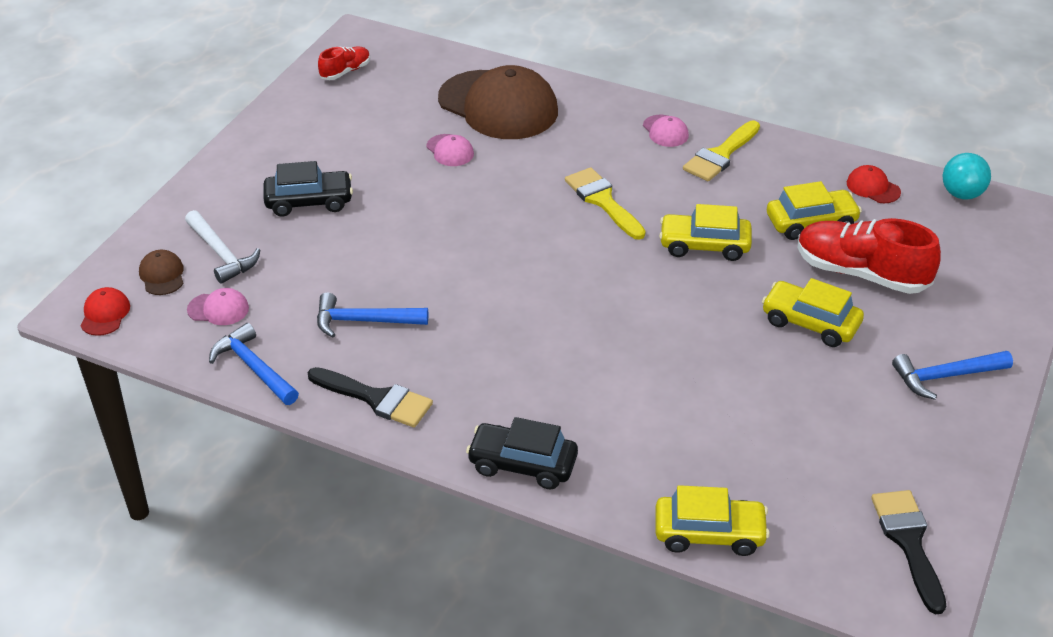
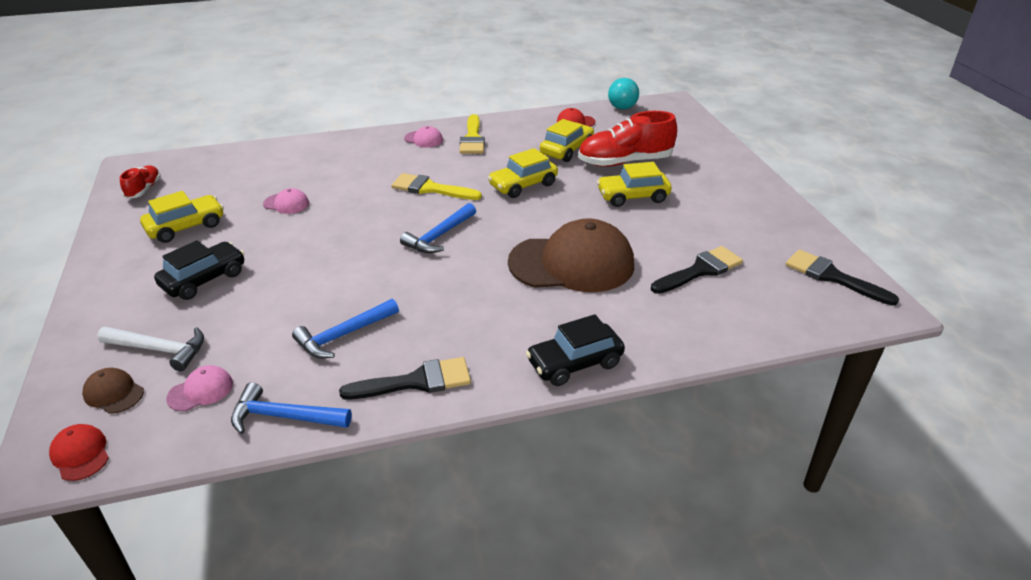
camera: 40 degrees left, 5 degrees down
(498, 105) = (292, 166): brown cap -> brown cap (572, 263)
(709, 533) = (736, 335): yellow car -> yellow car (186, 227)
(767, 448) = (700, 270): none -> black brush
(945, 376) = (731, 189): blue hammer -> blue hammer (439, 236)

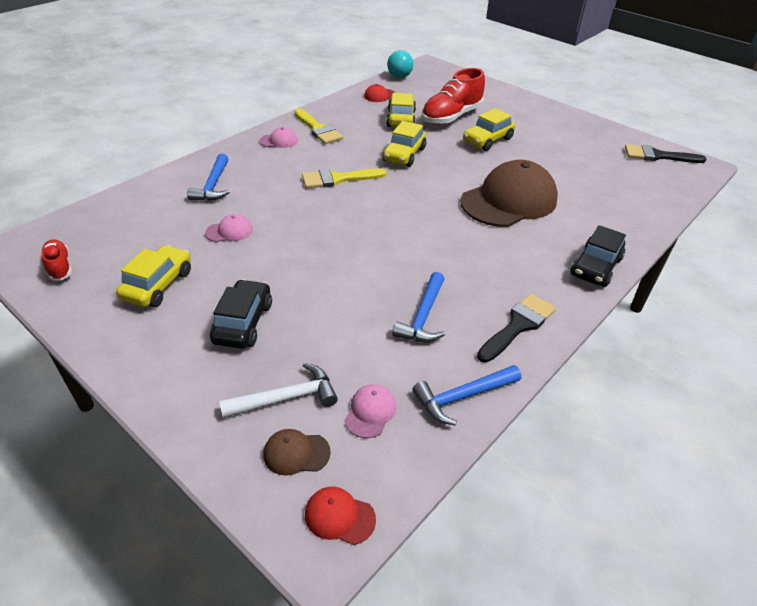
camera: 35 degrees left, 5 degrees up
(439, 236) = (393, 214): blue hammer -> blue hammer (213, 185)
(700, 270) = (587, 177): black brush -> none

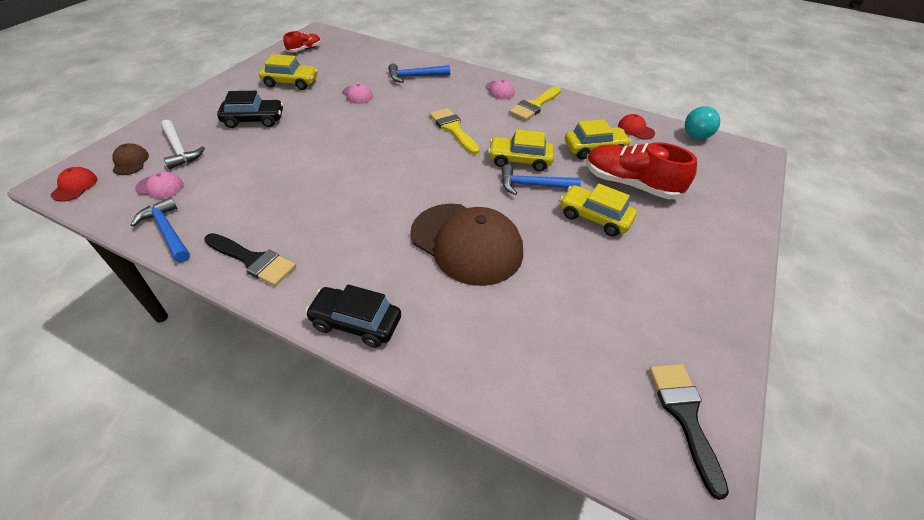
camera: 75 degrees right, 5 degrees up
(423, 317) = (263, 200): blue hammer -> blue hammer (533, 185)

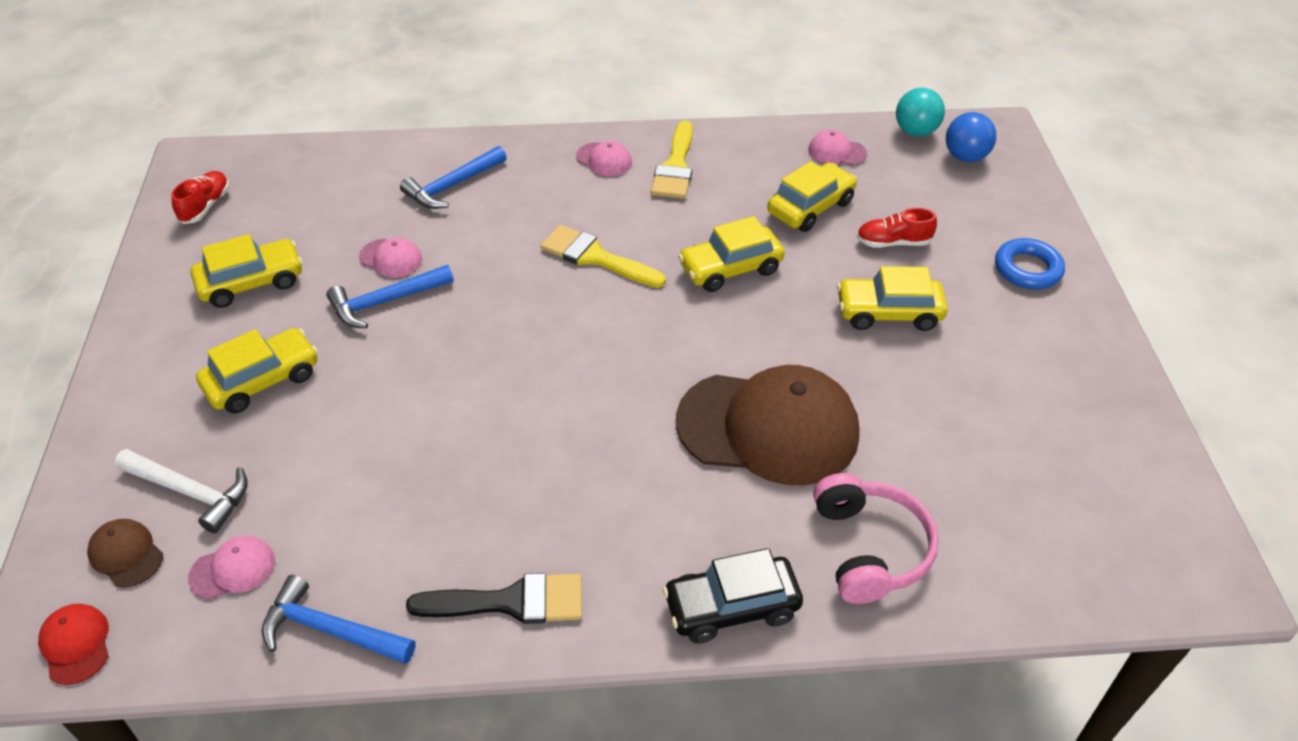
camera: 30 degrees left, 0 degrees up
(254, 120) = (262, 380): black car -> yellow car
(465, 334) = (869, 548): none -> pink headphones
(533, 185) = (778, 300): blue hammer -> blue hammer (385, 302)
(630, 184) = (893, 242): red shoe -> red shoe, size x0.51
(635, 129) = (837, 152): red cap -> pink cap
(684, 415) = (1151, 511): black brush -> none
(711, 232) = (1027, 269): none -> blue ring
(719, 159) = (965, 157): none -> blue ball

